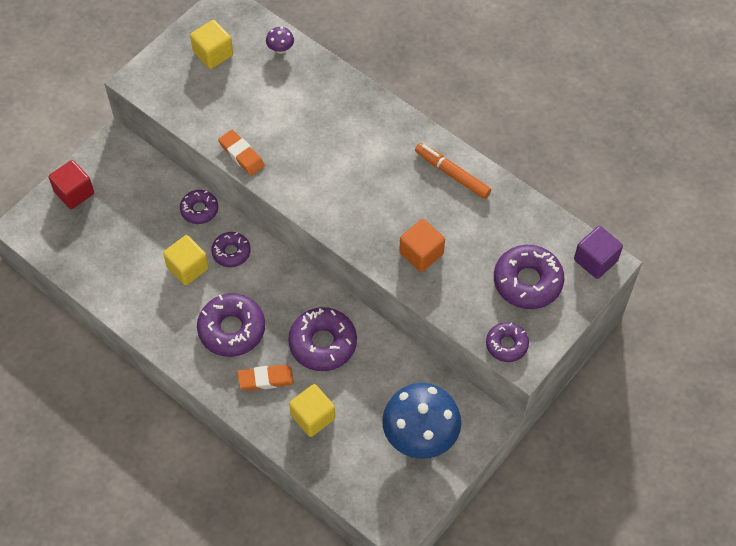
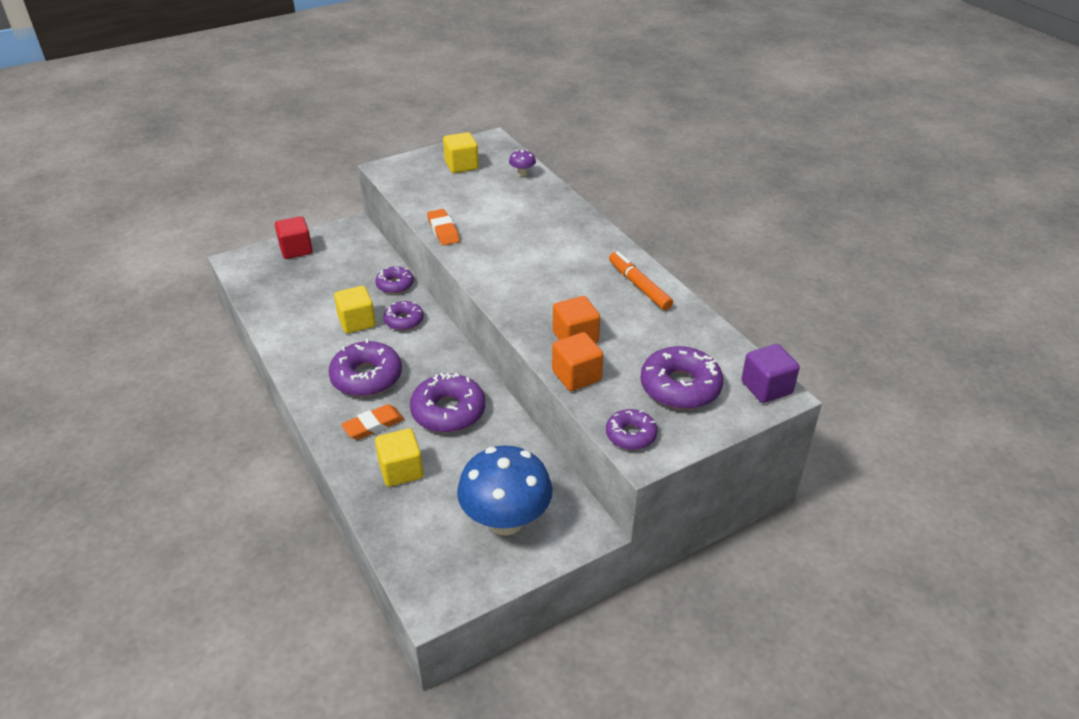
camera: 20 degrees right, 20 degrees down
(266, 379) = (373, 425): orange eraser -> orange eraser turned 45 degrees counterclockwise
(439, 297) = (576, 376): none -> orange cube

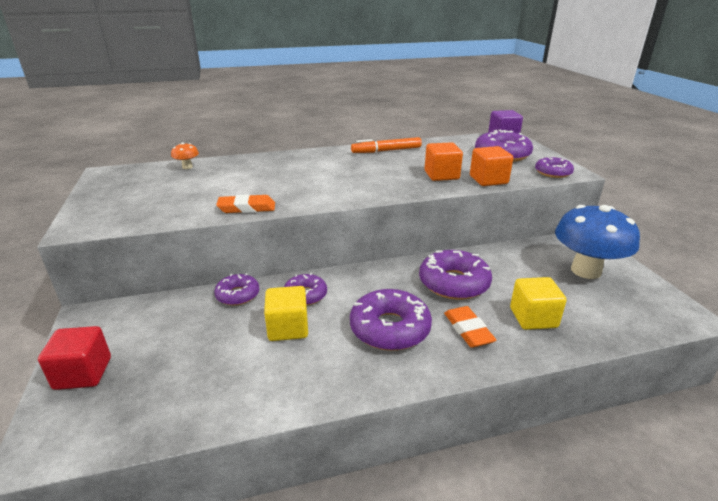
camera: 75 degrees left, 10 degrees down
(461, 165) = (134, 189): yellow cube -> none
(522, 174) = (187, 167): purple mushroom -> orange mushroom

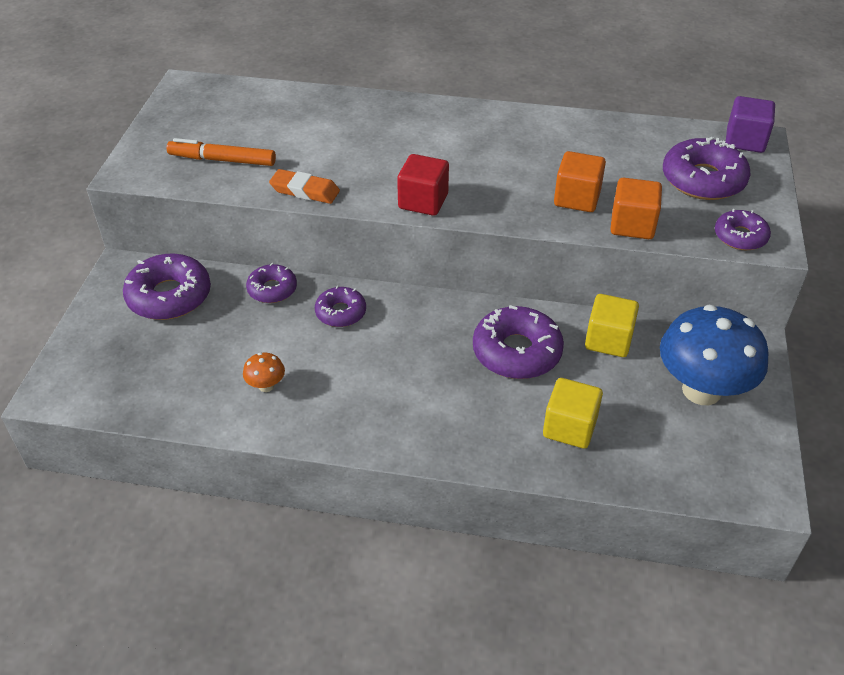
camera: 25 degrees right, 15 degrees up
(83, 373) = (101, 333): red cube -> red cube (423, 201)
(187, 167) = (276, 98): orange mushroom -> orange mushroom (266, 386)
(288, 328) = (300, 347): yellow cube -> yellow cube (608, 340)
(386, 151) = (543, 128): orange marker -> orange marker (222, 160)
(390, 328) = (401, 384): purple donut -> purple donut (169, 296)
(468, 330) = (483, 415): orange eraser -> none

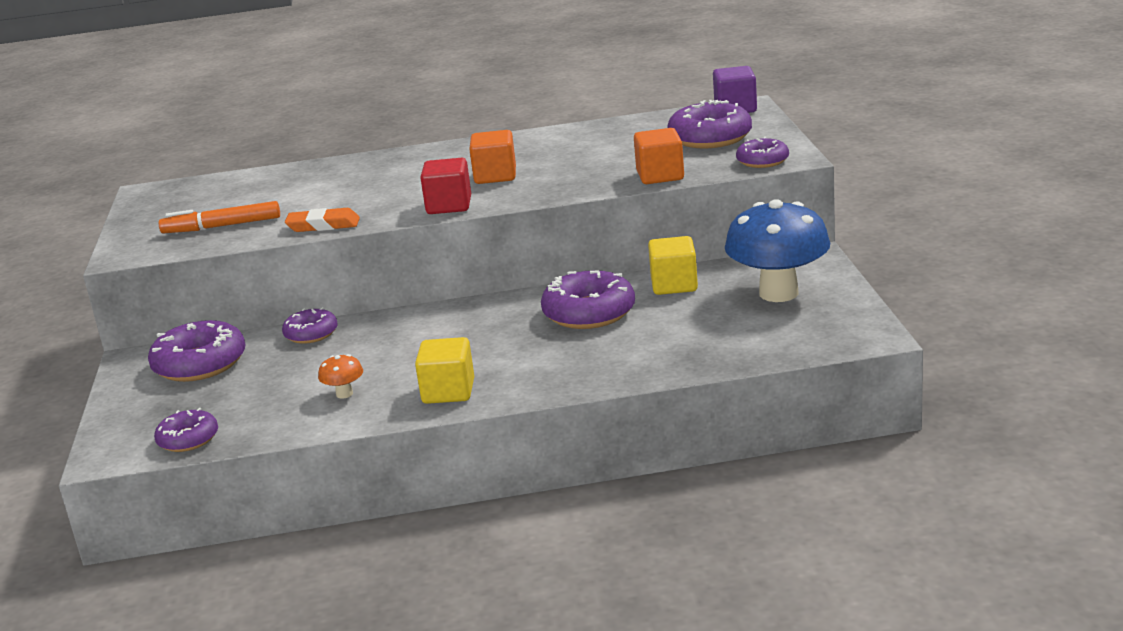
camera: 15 degrees left, 20 degrees down
(341, 312) = (394, 331): purple donut -> purple donut (188, 439)
(569, 427) = (667, 344): yellow cube -> yellow cube (448, 391)
(577, 198) = (598, 172): orange cube -> orange cube (495, 176)

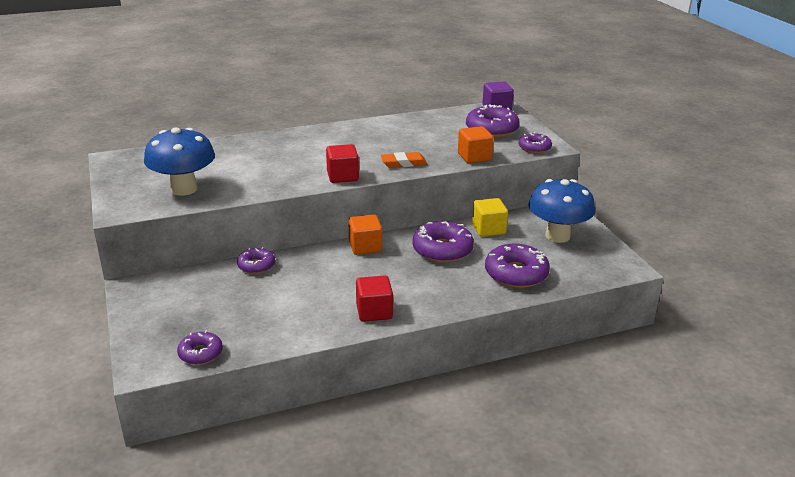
camera: 15 degrees left, 5 degrees up
(200, 364) = (184, 290): purple donut -> purple donut (516, 274)
(222, 226) = (184, 189): orange marker -> blue mushroom
(323, 225) = (260, 190): orange eraser -> orange eraser (403, 163)
(344, 394) = (301, 314): orange mushroom -> none
(448, 391) = (374, 311): yellow cube -> red cube
(495, 176) = (363, 154): orange cube -> orange cube (365, 247)

